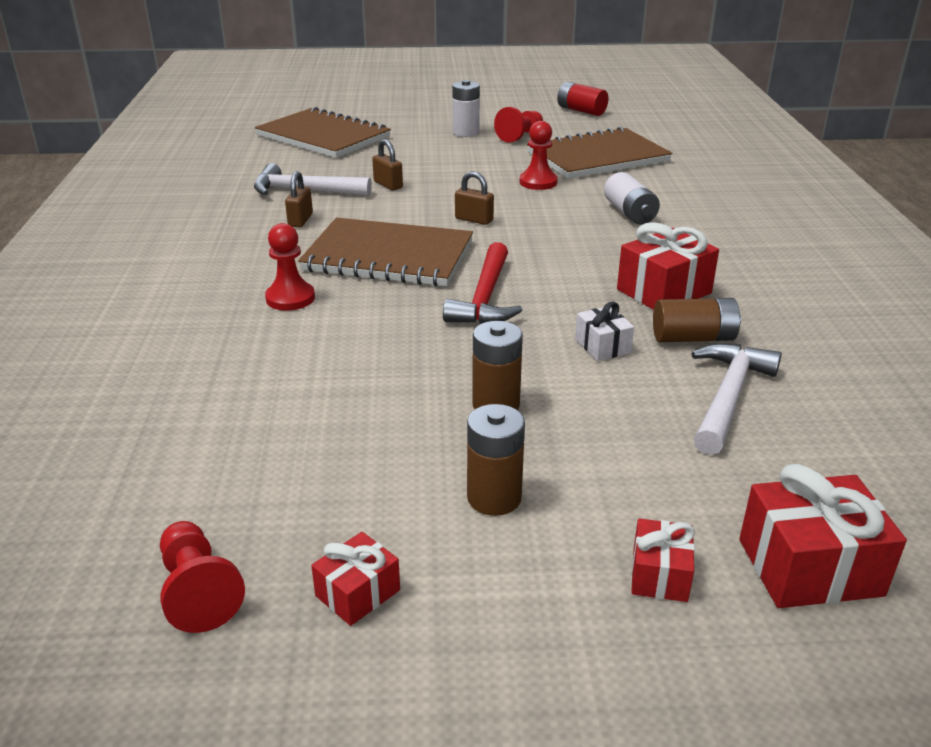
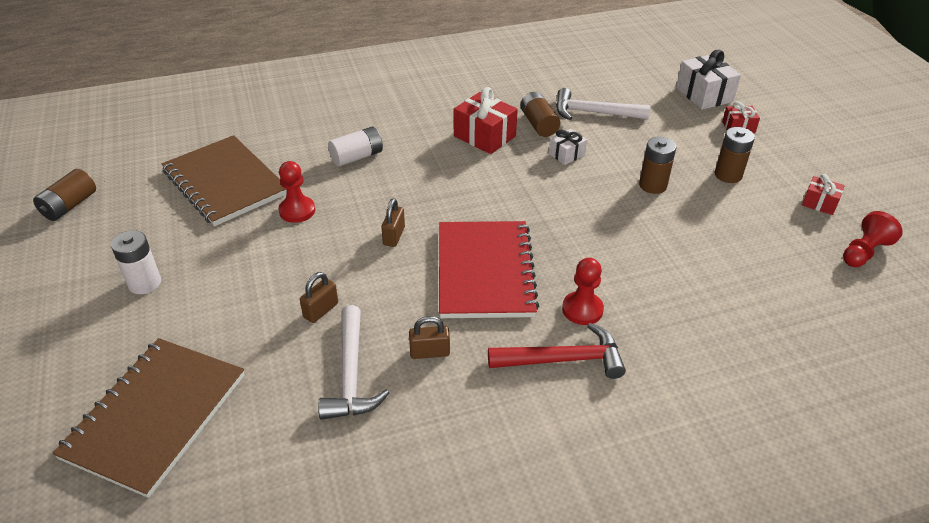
camera: 105 degrees left, 10 degrees up
(388, 256) = (485, 271): brown notebook -> red notebook
(485, 298) = (530, 208): red hammer -> red hammer (563, 360)
(520, 136) = (159, 239): red pawn -> none
(581, 111) = (69, 206): red battery -> brown battery
(809, 567) = (704, 95): red gift -> white gift

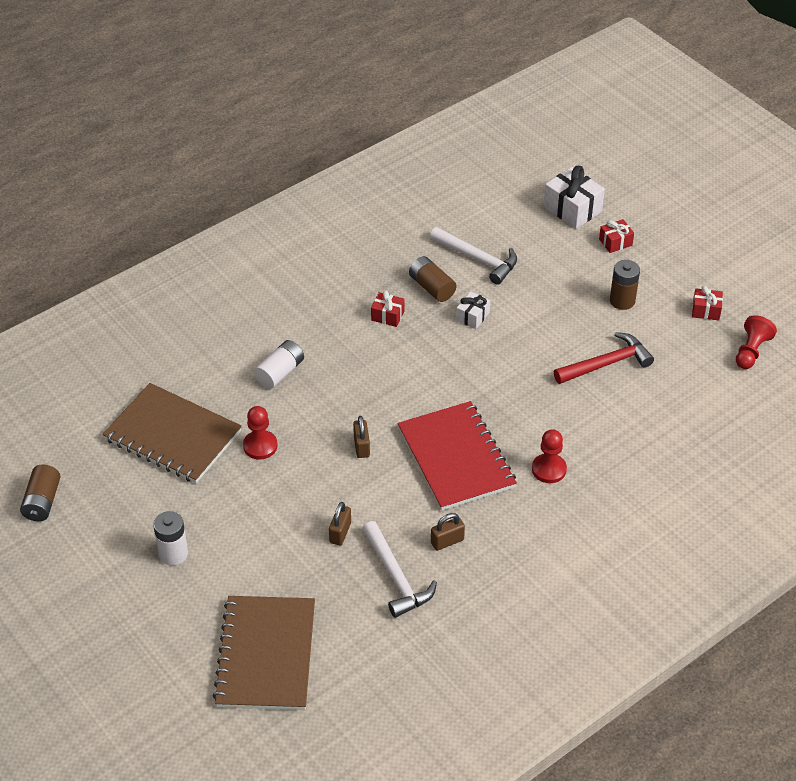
camera: 20 degrees left, 5 degrees up
(484, 136) = (387, 316): red gift -> red gift, size x0.57
(563, 360) = (551, 516): red hammer -> red hammer (606, 364)
(594, 113) = (478, 259): white hammer -> white hammer turned 135 degrees counterclockwise
(652, 185) = (561, 330): brown battery -> none

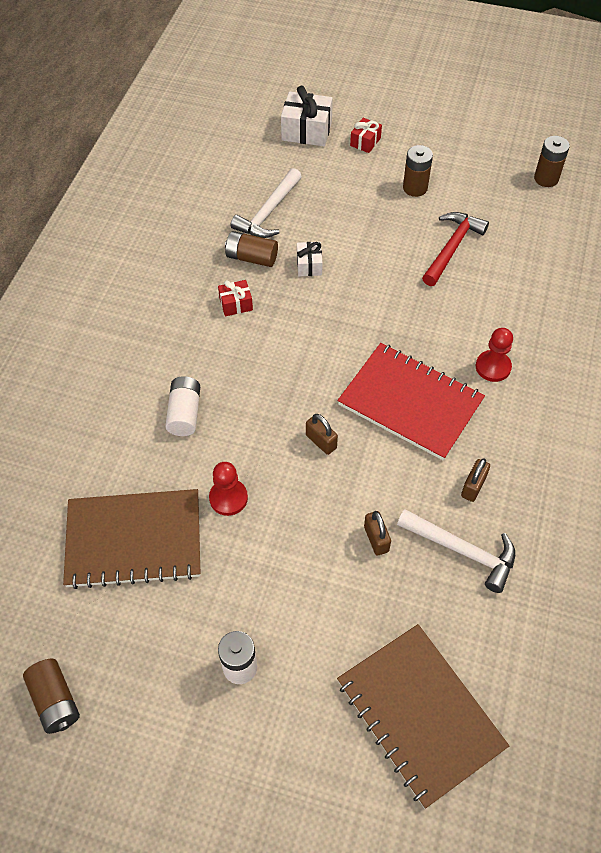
camera: 35 degrees left, 10 degrees up
(478, 259) = (268, 212): white hammer -> white hammer turned 120 degrees clockwise
(706, 310) = (483, 163): red gift -> none
(751, 351) = (546, 178): red pawn -> brown battery

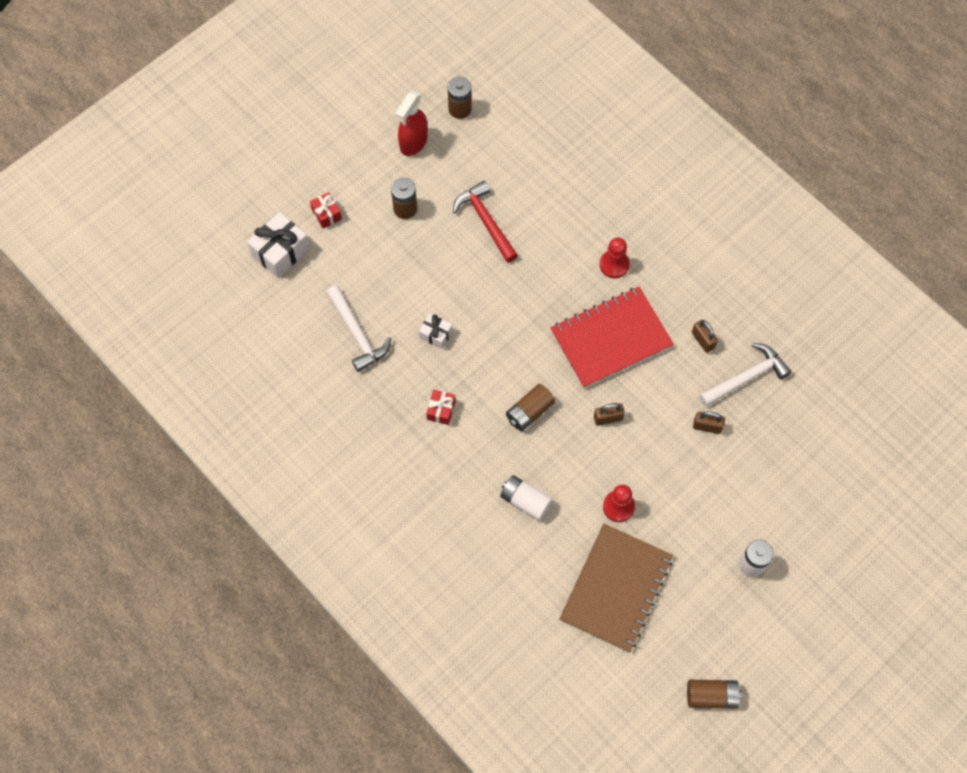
camera: 60 degrees left, 10 degrees up
(251, 257) = (399, 373): brown battery -> brown battery (529, 412)
(419, 714) = (841, 471): brown notebook -> none
(483, 164) = (413, 143): none -> red spray bottle

